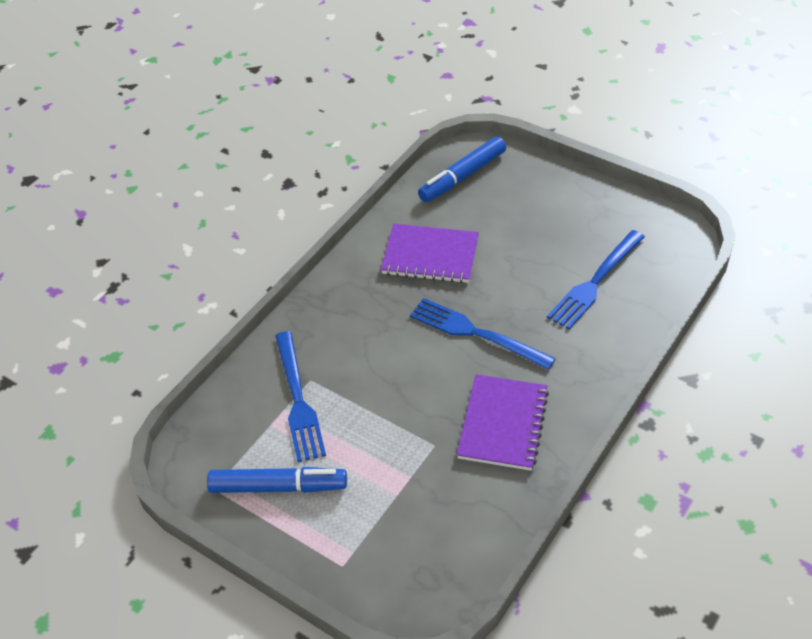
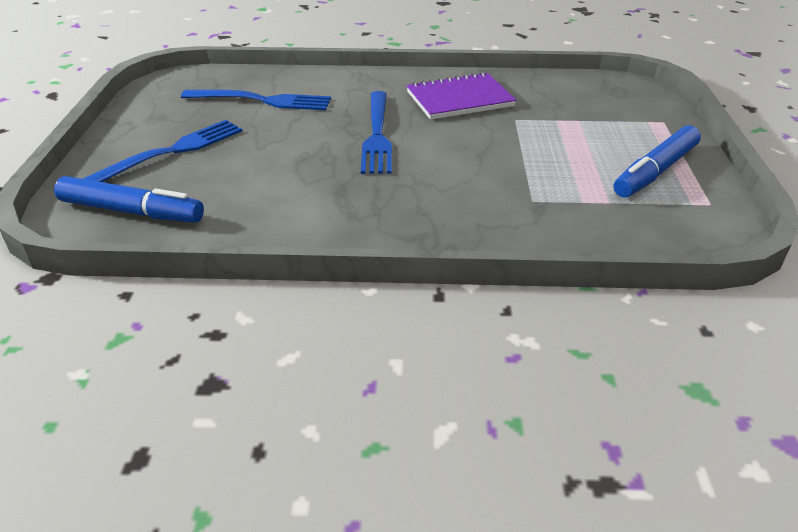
camera: 125 degrees left, 10 degrees down
(278, 487) = (655, 171): blue marker -> blue marker turned 105 degrees counterclockwise
(298, 400) = (563, 197): blue fork -> blue fork (171, 152)
(430, 256) = (292, 189): purple notebook -> none

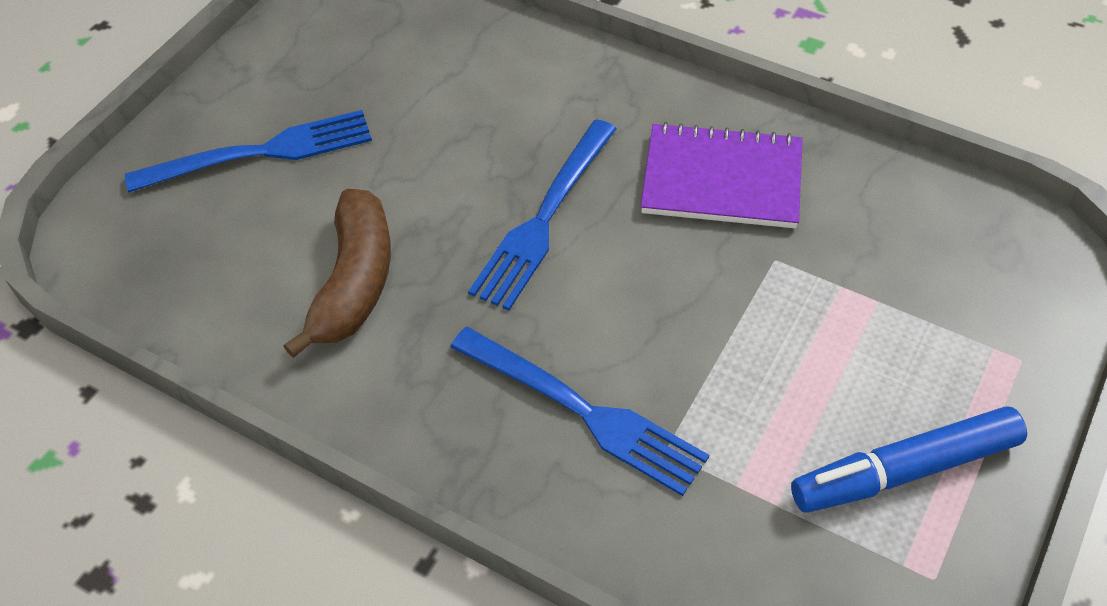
camera: 30 degrees right, 15 degrees up
(132, 211) = (158, 254): blue marker -> none
(263, 100) = (437, 81): blue fork -> blue fork (584, 412)
(284, 188) = (354, 283): none -> brown banana

